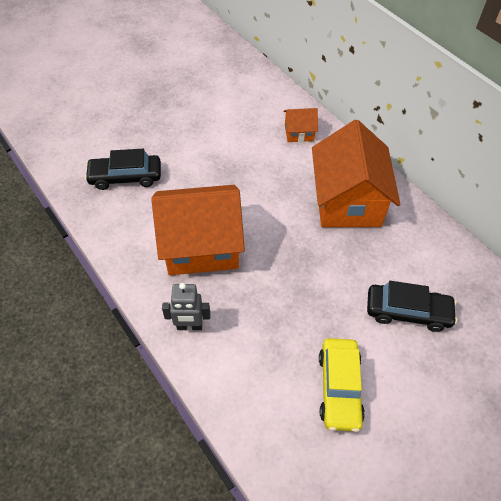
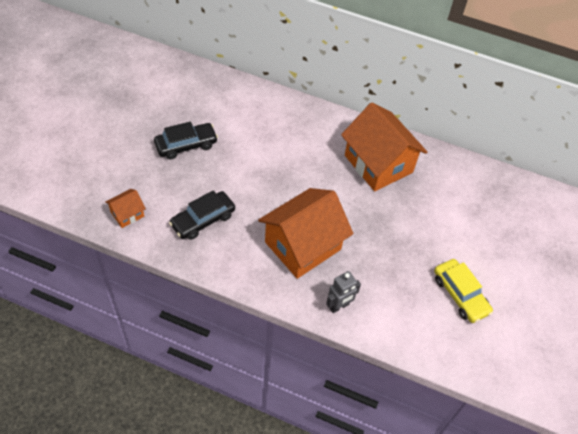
camera: 35 degrees left, 0 degrees up
(299, 133) = (307, 124): orange house -> orange house (127, 214)
(407, 311) = (467, 224): black car -> black car (186, 145)

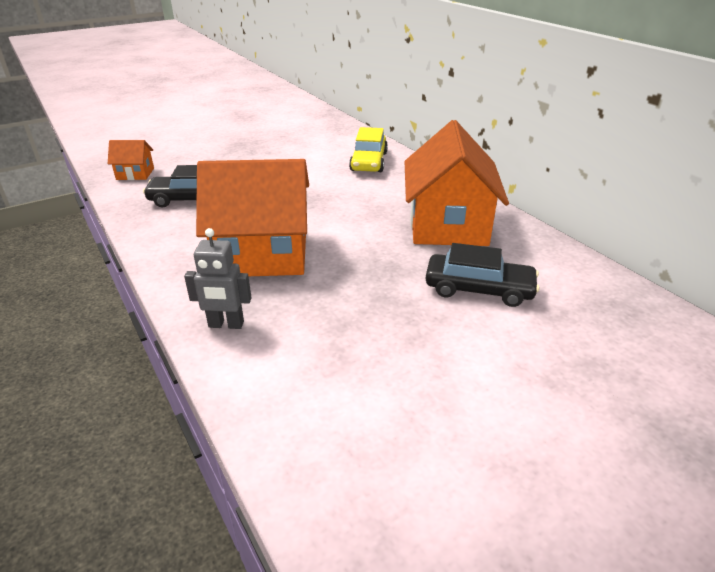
camera: 40 degrees right, 20 degrees down
(186, 145) = (254, 153): black car -> black car (479, 289)
(460, 295) = (423, 398): yellow car -> yellow car (369, 162)

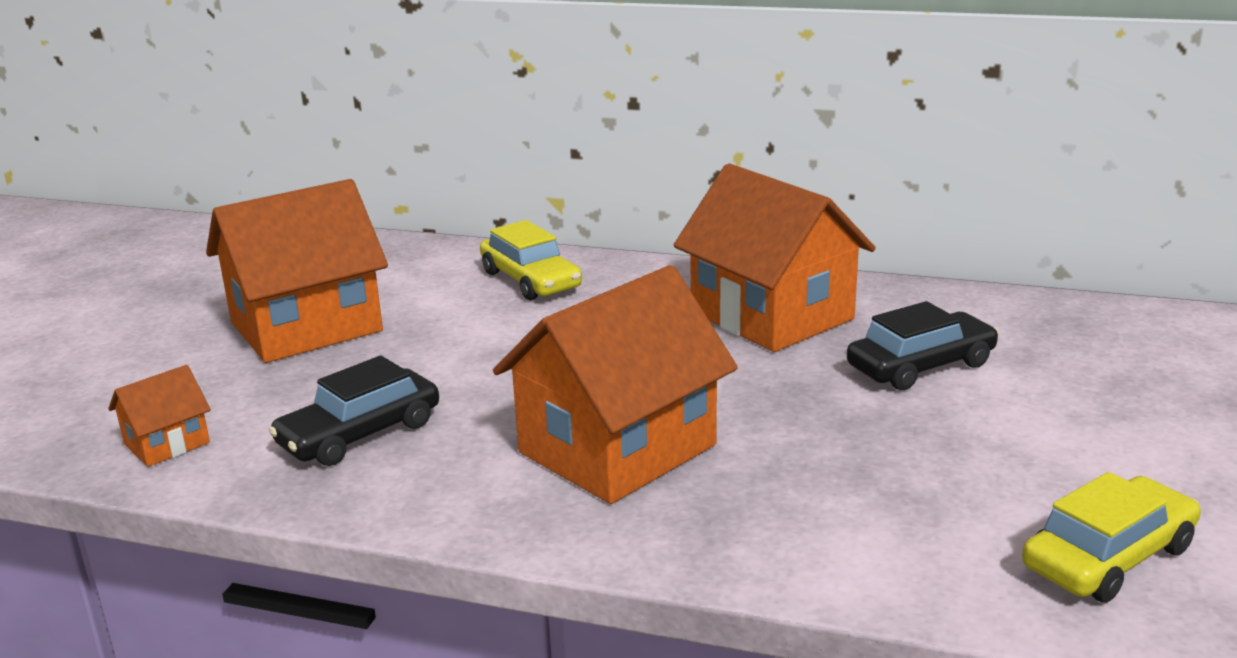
camera: 40 degrees left, 10 degrees down
(226, 325) = (735, 542): grey robot -> none
(252, 148) = (306, 327): none -> orange house
(378, 459) = (1108, 557): none -> yellow car

